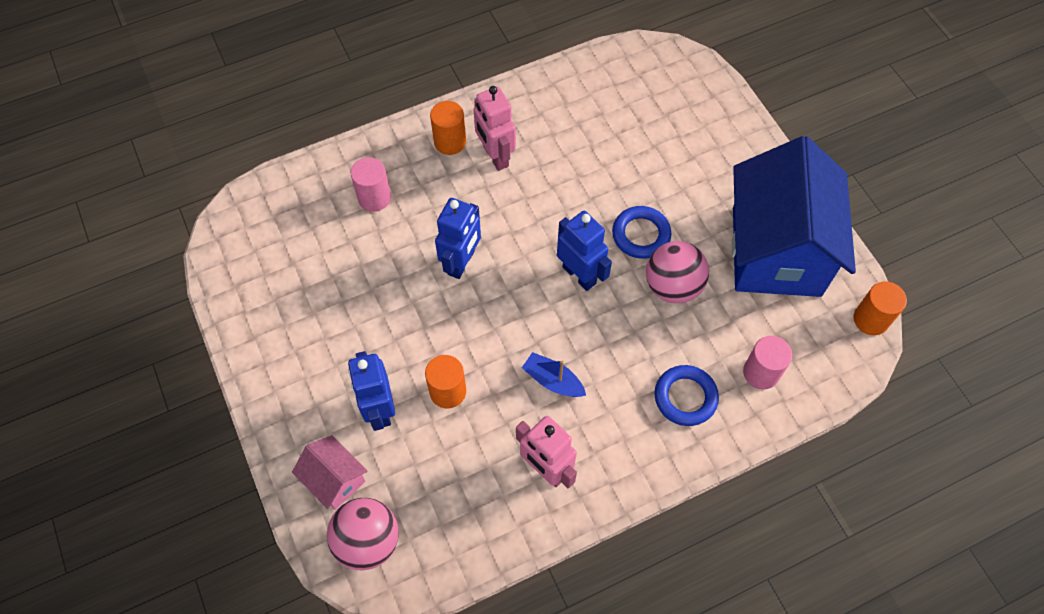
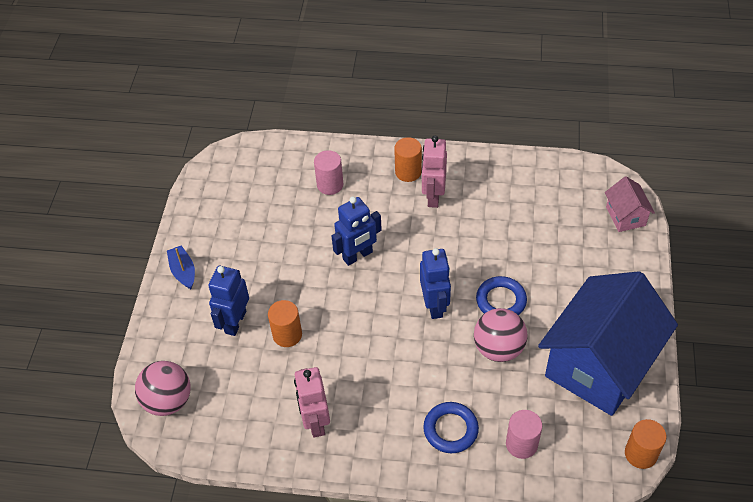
camera: 35 degrees right, 10 degrees down
(335, 480) = (176, 351): pink house -> pink house (625, 216)
(553, 380) = (363, 366): blue boat -> blue boat (183, 271)

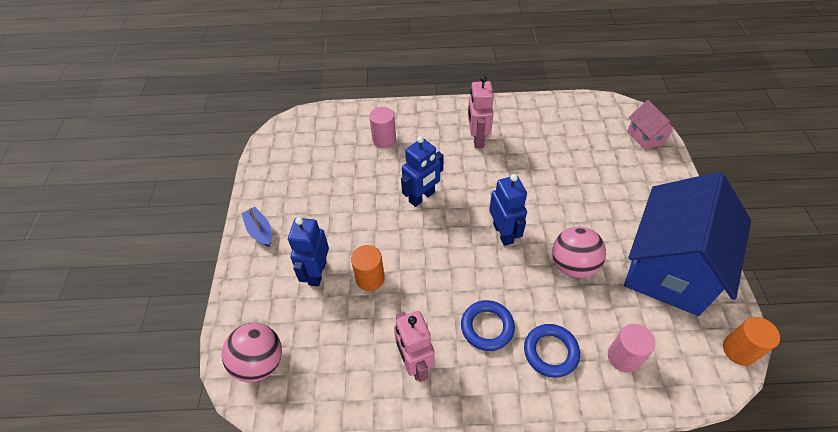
camera: 10 degrees left, 0 degrees up
(408, 172) = (450, 122): orange cylinder -> none
(501, 301) = (562, 221): blue ring -> blue ring (487, 327)

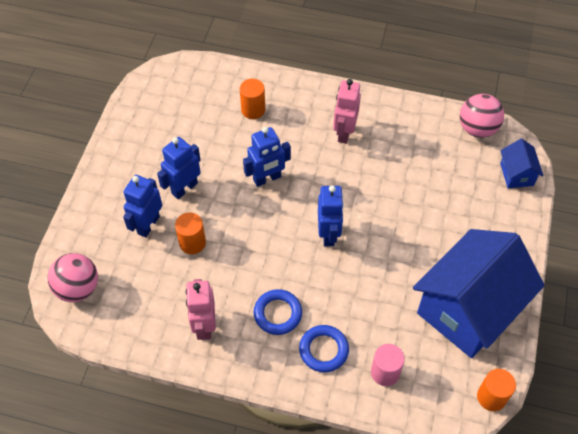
camera: 15 degrees right, 5 degrees up
(260, 231) = (110, 172): blue boat -> none
(342, 227) = (184, 188): none -> blue robot
(384, 139) = (253, 110): pink cylinder -> orange cylinder
(573, 265) = (379, 281): pink ball -> pink ball (477, 128)
(646, 137) = (516, 174): pink house -> blue house

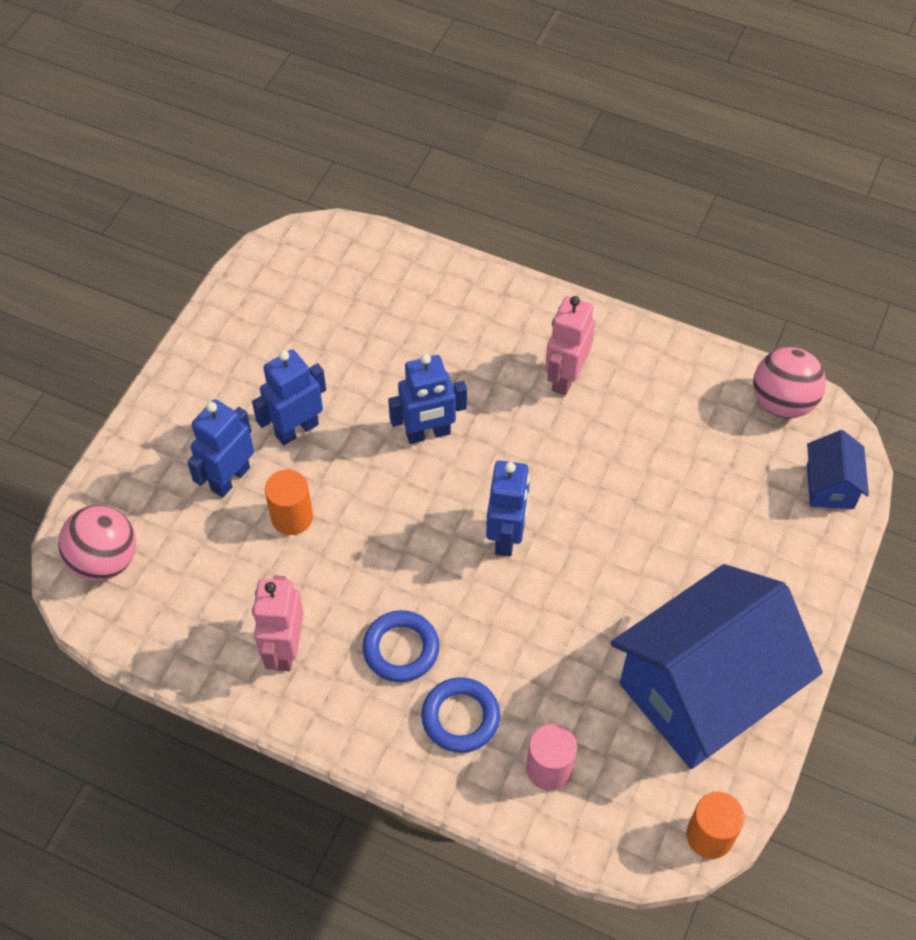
camera: 10 degrees right, 0 degrees up
(253, 110) = (428, 320): orange cylinder -> none

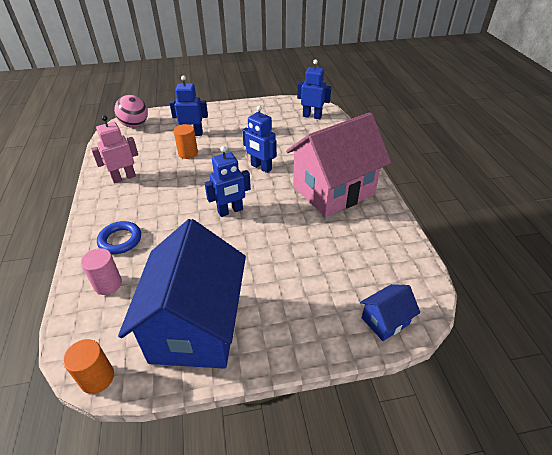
camera: 55 degrees right, 15 degrees down
(296, 429) = (229, 138): blue robot -> blue robot (312, 116)
(401, 649) = (145, 207): blue ring -> none
(565, 377) = (333, 191): pink robot -> pink house
(703, 691) = (196, 326): blue house -> blue house turned 75 degrees clockwise
(782, 402) = (413, 272): pink ball -> none

